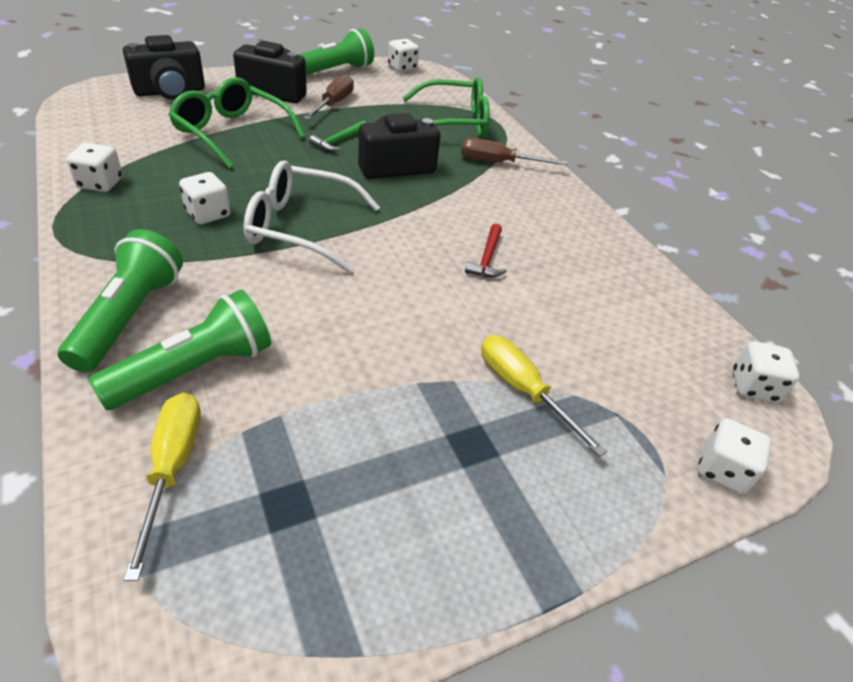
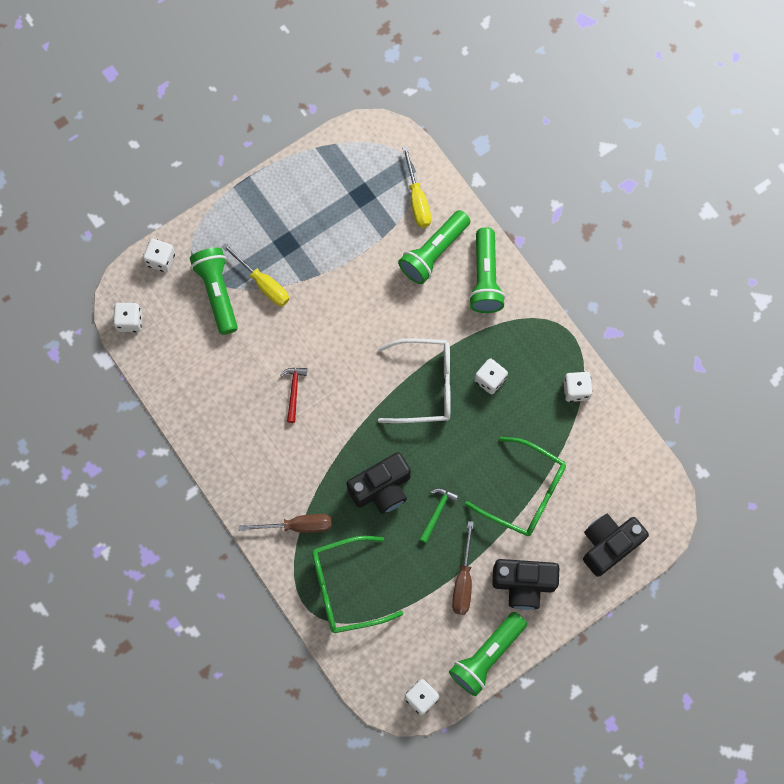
camera: 175 degrees right, 30 degrees up
(606, 395) = (217, 292): none -> green flashlight

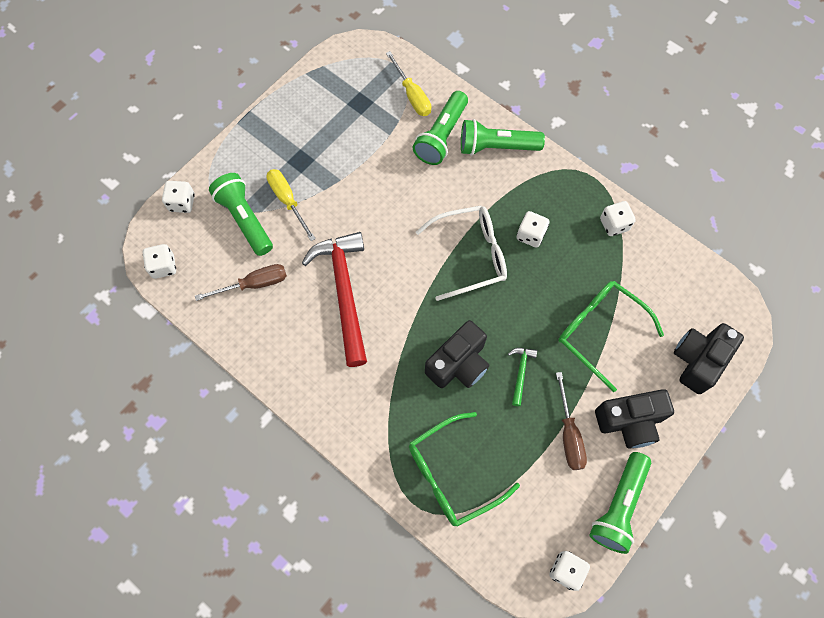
camera: 15 degrees left, 5 degrees down
(263, 284) = (287, 201): yellow screwdriver -> yellow screwdriver turned 150 degrees counterclockwise
(294, 391) = (344, 292): red hammer -> red hammer, size x2.36
(297, 526) = (384, 423): brown screwdriver -> brown screwdriver (254, 284)
(485, 278) = (496, 147): green flashlight -> green flashlight turned 105 degrees clockwise
(525, 492) = (599, 331): green glasses -> green glasses turned 150 degrees counterclockwise

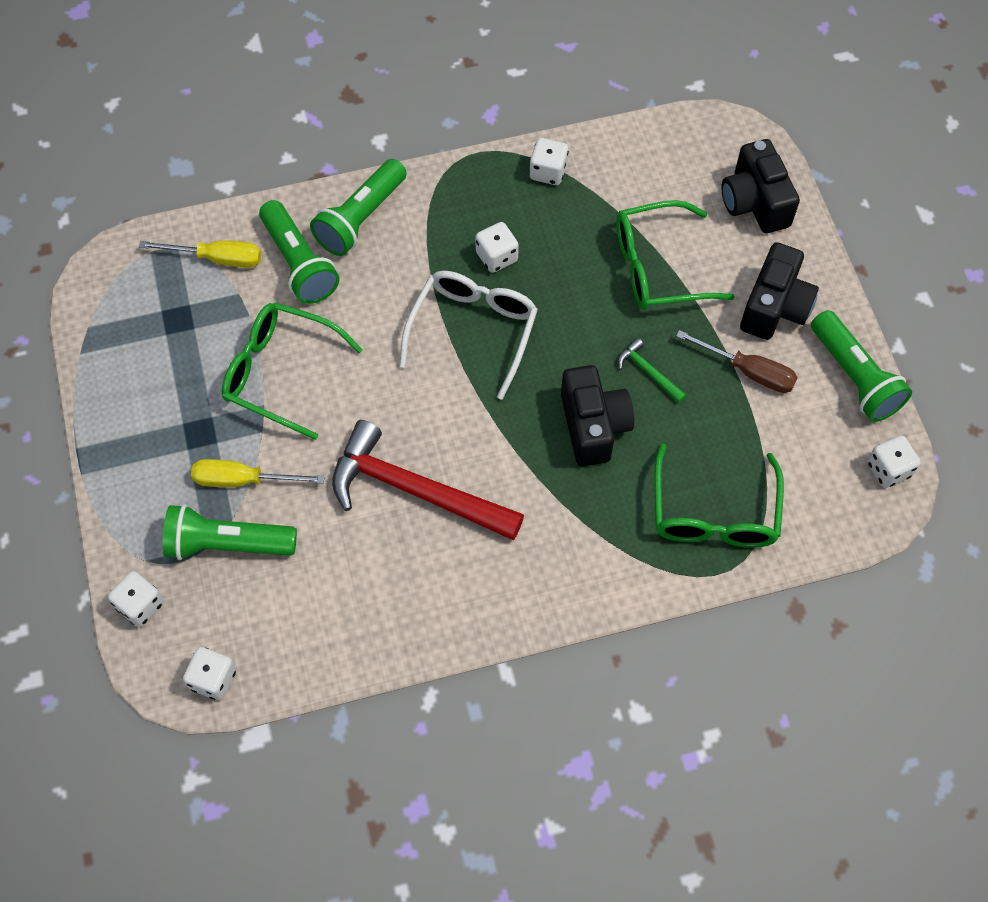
camera: 55 degrees left, 5 degrees down
(254, 284) = (324, 585): brown screwdriver -> none
(366, 174) = (280, 373): none -> green glasses

